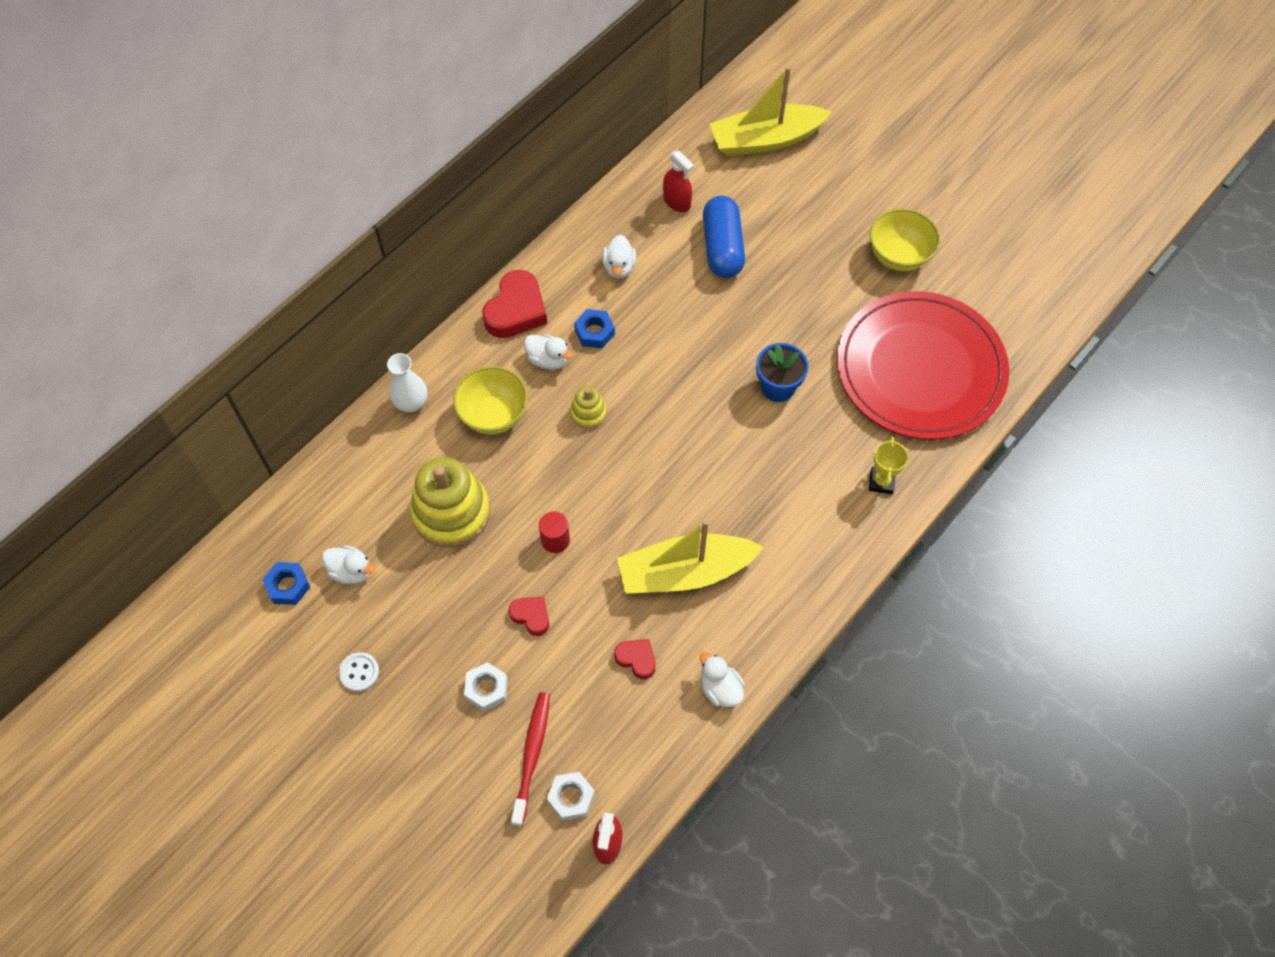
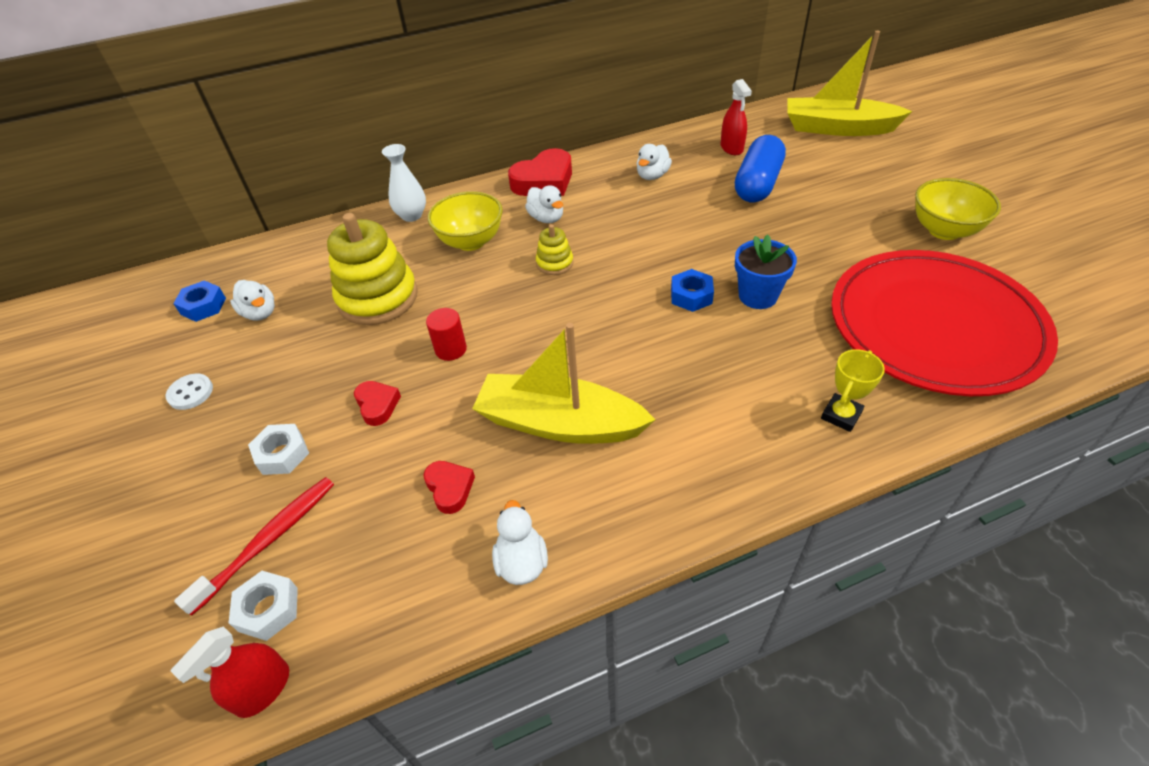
camera: 30 degrees right, 15 degrees down
(594, 332) = (601, 211): blue nut -> blue nut (691, 296)

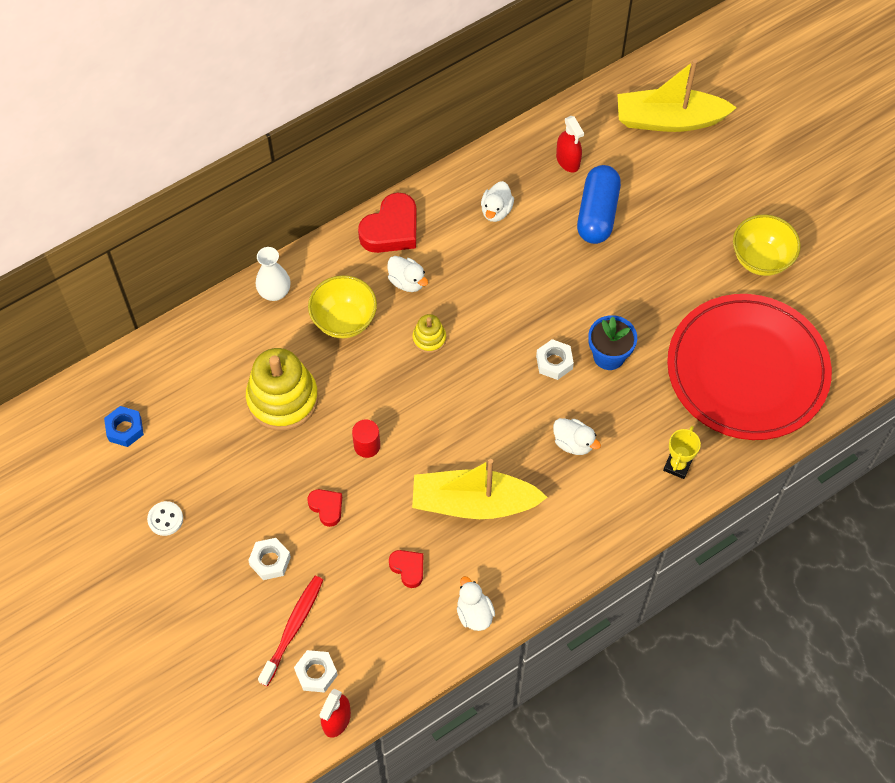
camera: 15 degrees left, 15 degrees up
(260, 313) = (182, 430): white duck -> white duck (573, 443)
(691, 296) = (554, 362): blue nut -> white nut

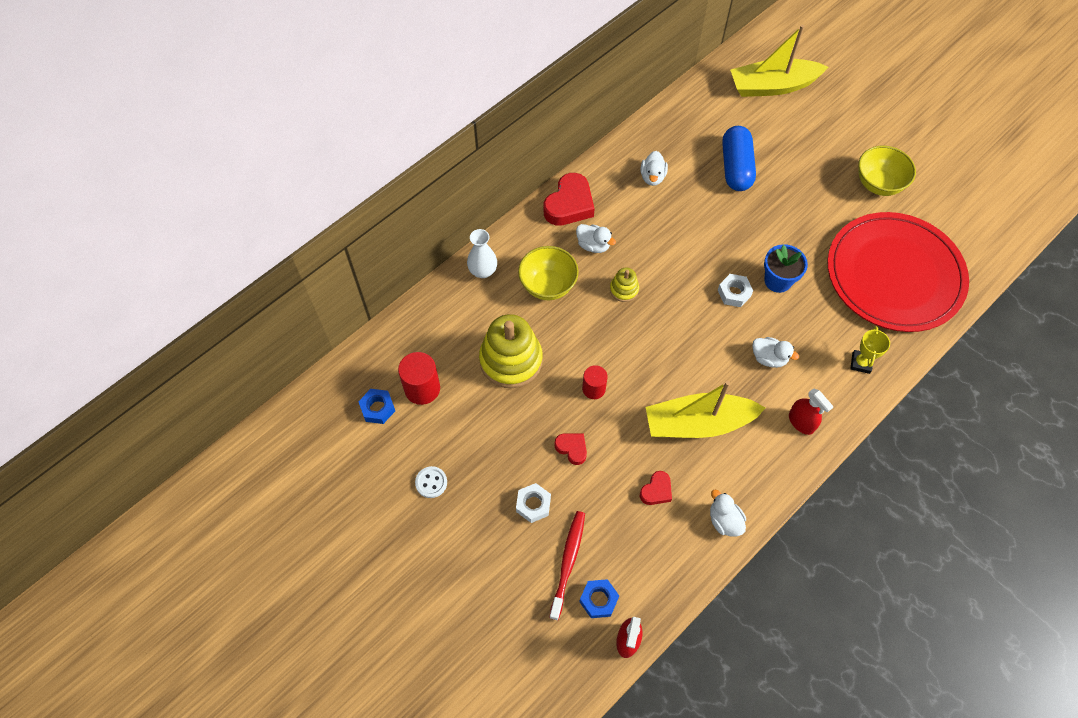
camera: 10 degrees left, 0 degrees up
(178, 415) = (422, 388): none -> red cylinder
(316, 673) = (598, 600): white nut -> blue nut
(408, 568) = (656, 490): red heart -> red heart turned 90 degrees clockwise
(568, 161) = (700, 129): red spray bottle -> red spray bottle (801, 422)

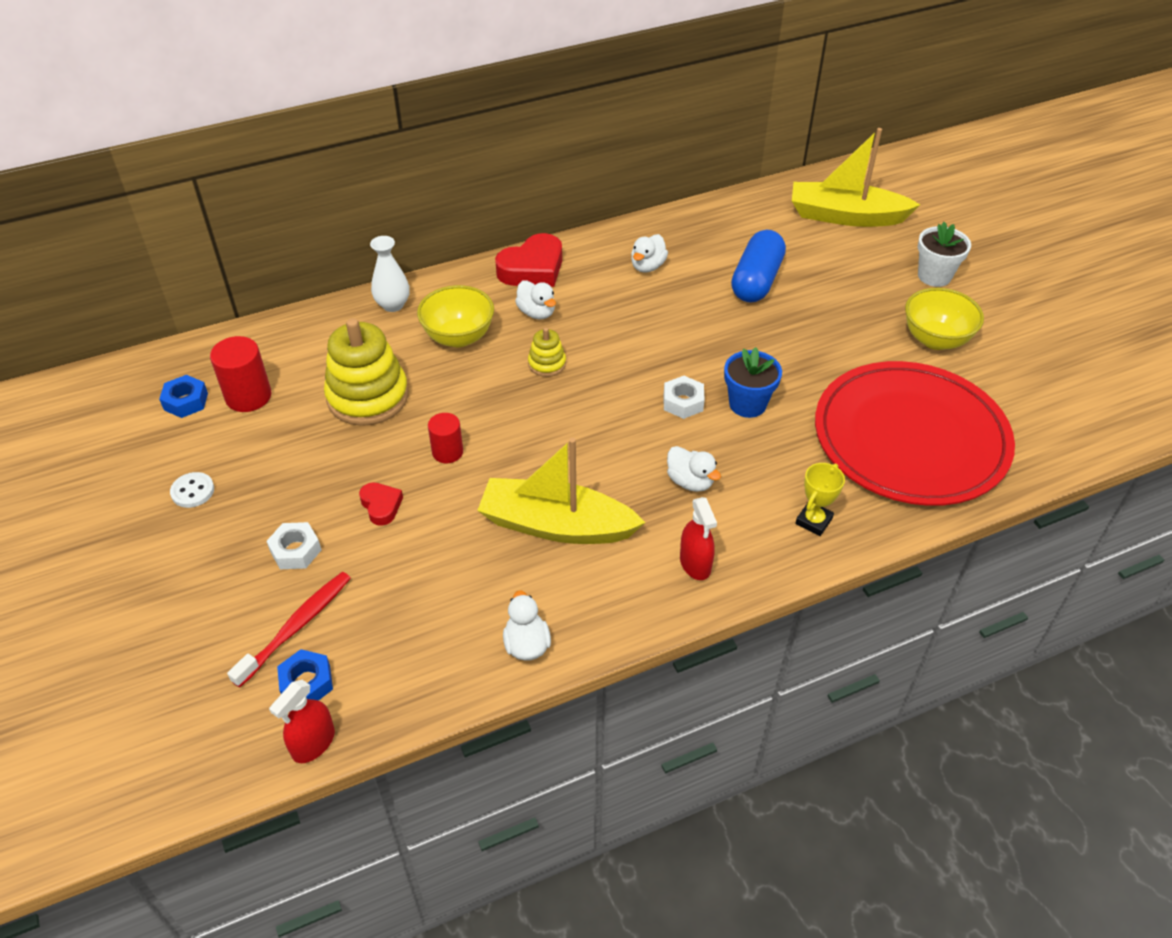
camera: 20 degrees right, 15 degrees down
(656, 490) = (458, 583): red heart -> none
(855, 126) = (934, 276): none -> white flower pot

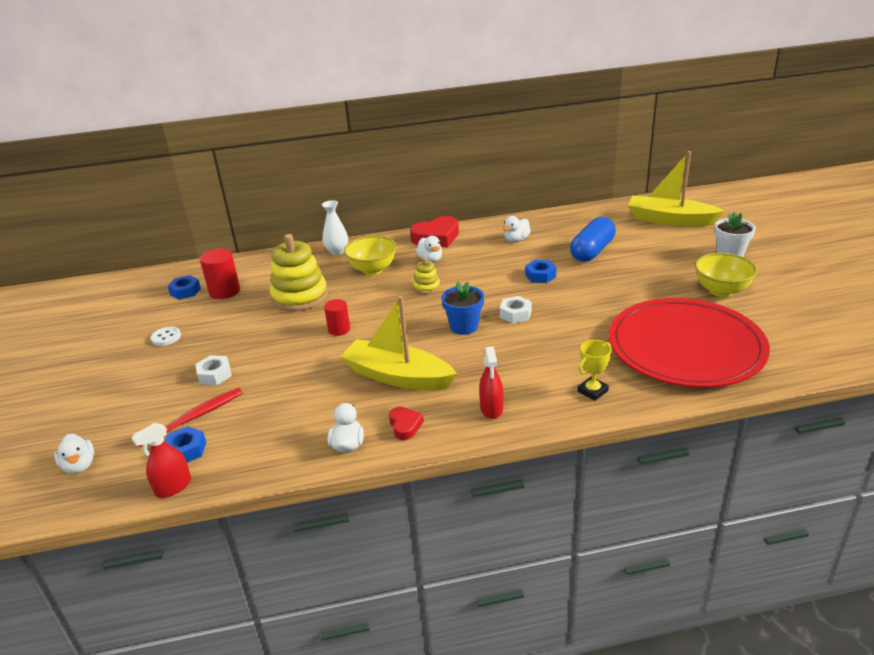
camera: 15 degrees right, 15 degrees down
(381, 506) = (282, 355): red heart -> red heart (405, 426)
(690, 481) = (505, 359): white duck -> white duck (79, 466)
(698, 331) = (540, 276): none -> blue nut
(747, 404) = (563, 318): blue flower pot -> blue flower pot (464, 327)

